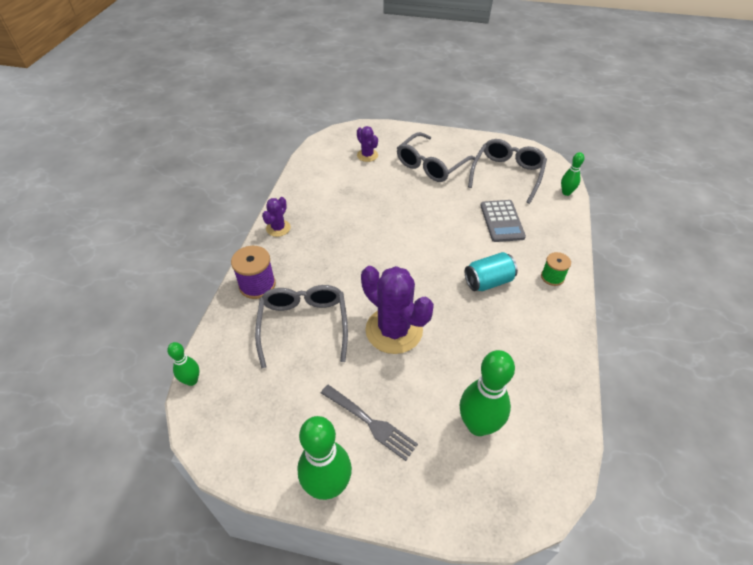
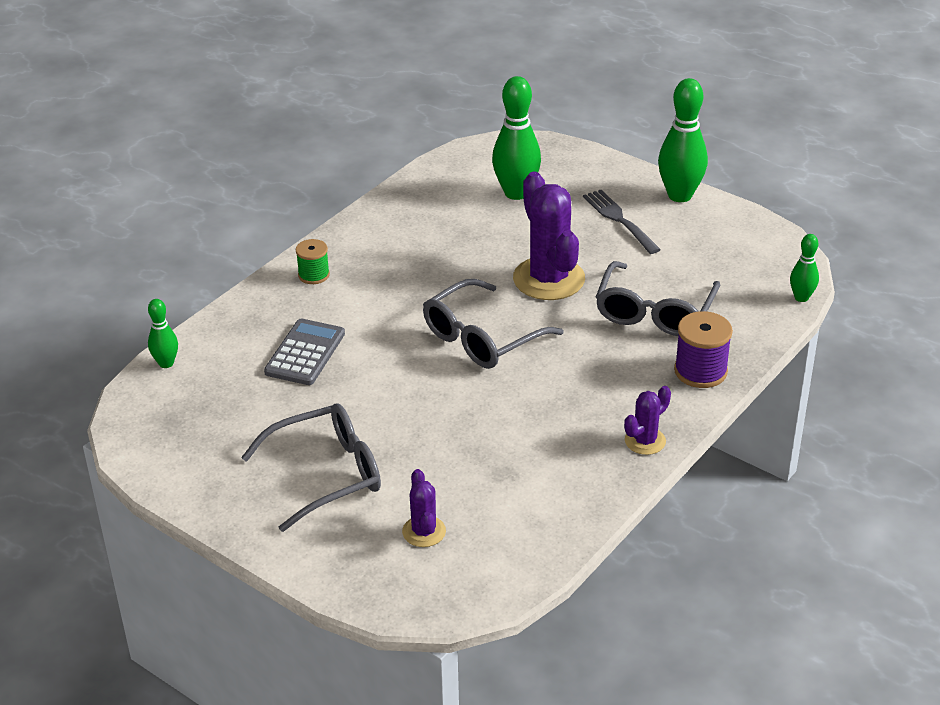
camera: 155 degrees left, 10 degrees down
(488, 281) = (396, 292): turquoise can -> none
(507, 174) = (219, 418): grey glasses -> grey glasses (482, 338)

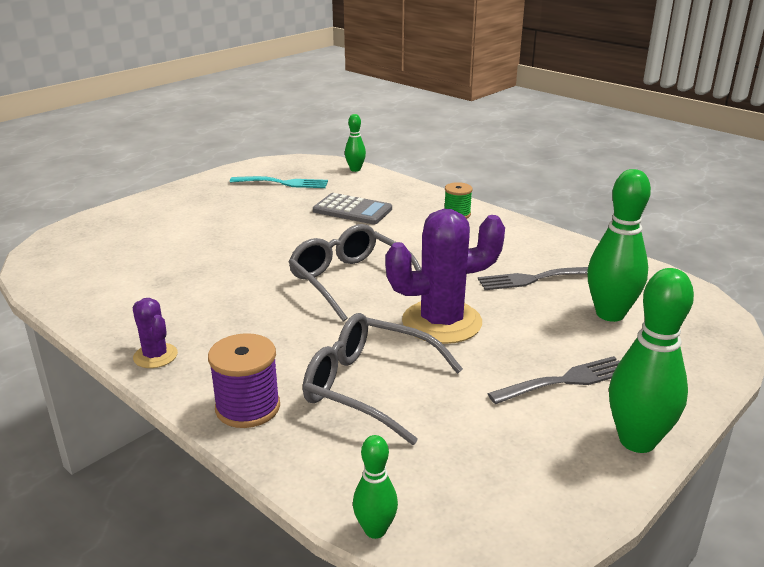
camera: 95 degrees right, 10 degrees down
(214, 423) = (283, 183): none -> turquoise fork
(326, 474) = (207, 215): grey glasses -> none
(424, 531) = (121, 246): purple cactus -> none
(460, 228) = (534, 279): none -> grey fork

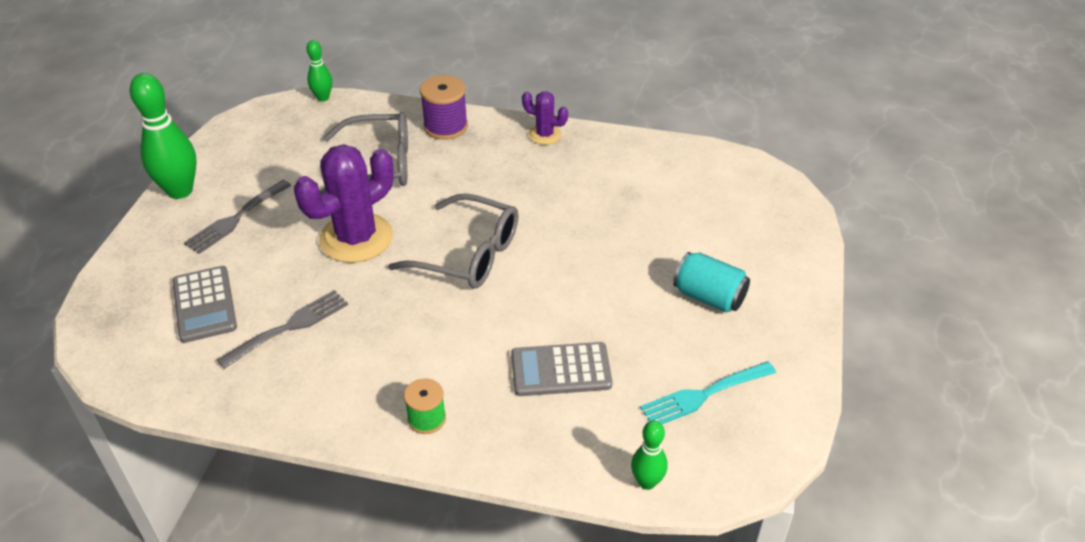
camera: 150 degrees right, 15 degrees up
(212, 212) = (709, 297): none -> turquoise can
(610, 314) = (204, 305): green bowling pin -> grey calculator

